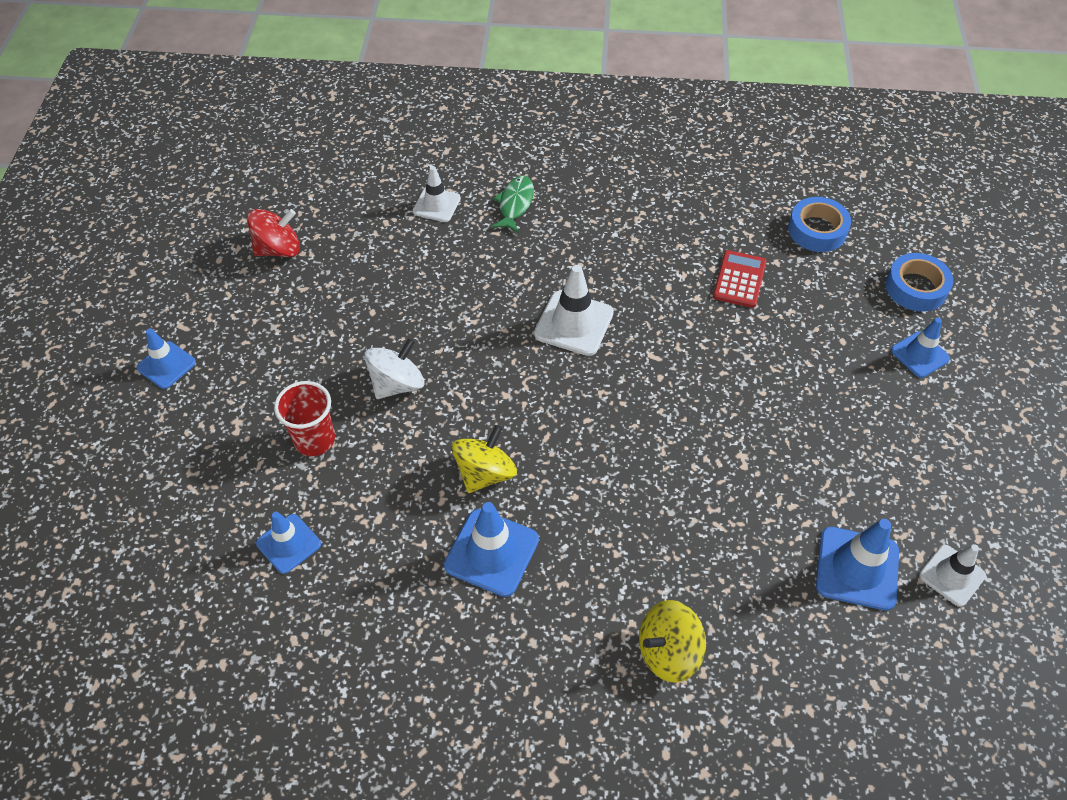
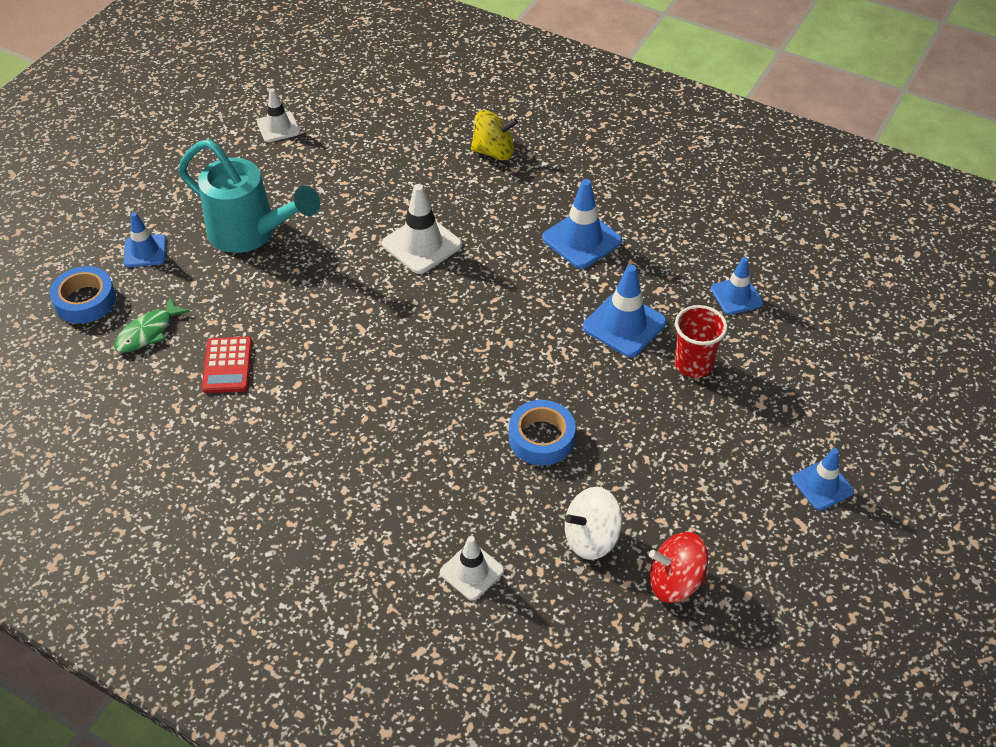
camera: 155 degrees left, 5 degrees down
(397, 384) = (602, 386): white spinning top -> white spinning top (591, 538)
(485, 473) = (559, 291): yellow spinning top -> none
(515, 204) = (384, 537): green fish -> green fish (148, 332)
(574, 323) = (410, 382): white traffic cone -> white traffic cone (422, 244)
(739, 279) = (228, 365): red calculator -> red calculator turned 45 degrees counterclockwise
(817, 230) = (109, 385): blue tape -> blue tape (541, 438)
(841, 415) = (252, 233): none -> turquoise watering can
(857, 568) = (335, 150): blue traffic cone -> blue traffic cone (624, 325)

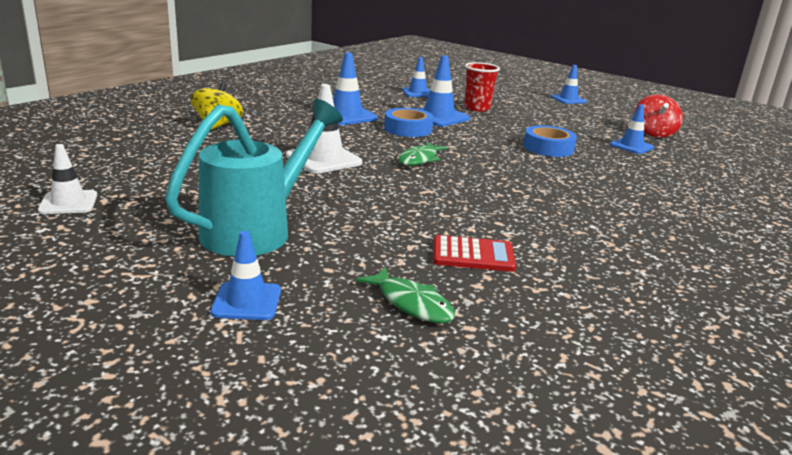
camera: 85 degrees left, 25 degrees down
(85, 301) = (332, 356): blue tape -> blue tape (408, 129)
(449, 317) = (419, 159): none -> green fish
(472, 572) = (680, 179): white traffic cone -> none
(591, 538) = (631, 146): white spinning top -> blue traffic cone

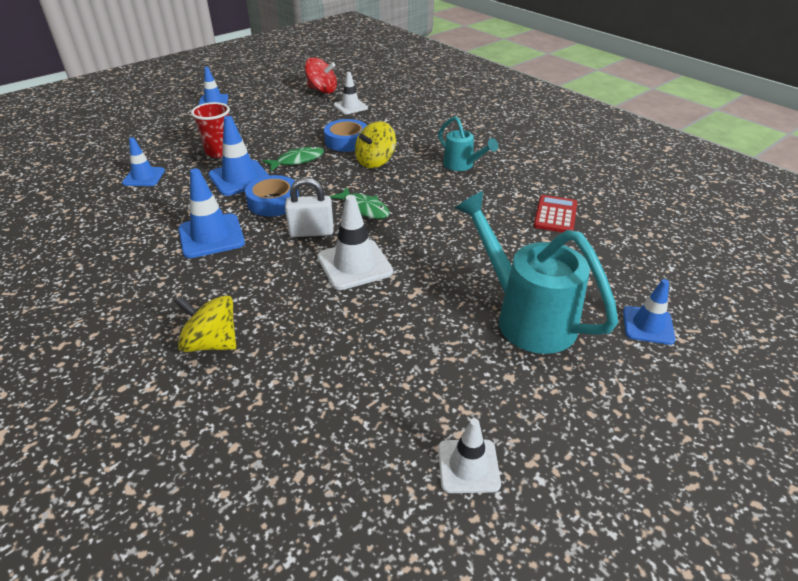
camera: 75 degrees left, 15 degrees up
(367, 143) = (311, 232): none -> white padlock
(411, 303) = (629, 251): green fish -> green fish (297, 160)
(516, 161) = (375, 162): none -> yellow spinning top
(550, 202) = (462, 166): none -> turquoise watering can
(631, 146) = (350, 107): blue traffic cone -> white traffic cone

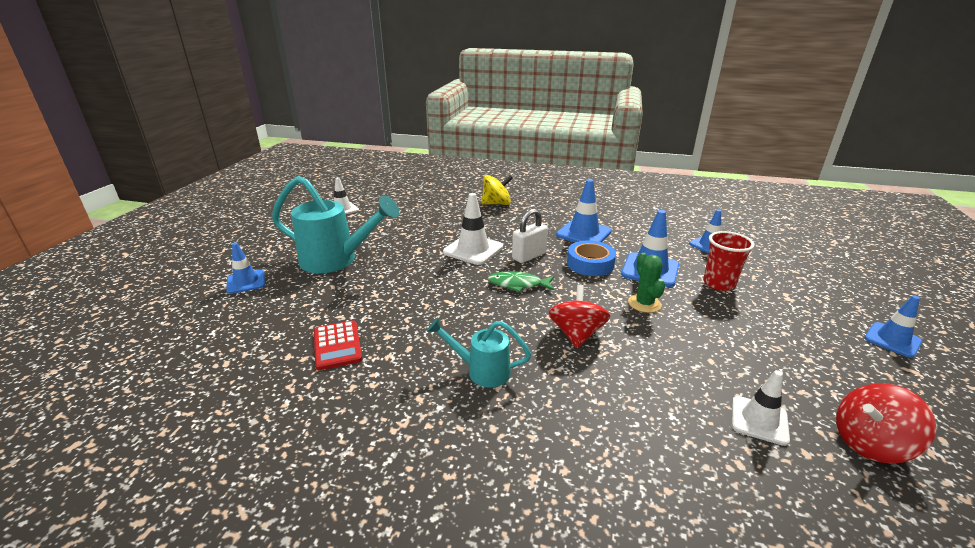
camera: 145 degrees right, 10 degrees down
(297, 160) = (644, 303): green fish -> green cactus
(346, 141) = (648, 349): blue tape -> none
(375, 162) = (576, 334): yellow spinning top -> red spinning top

